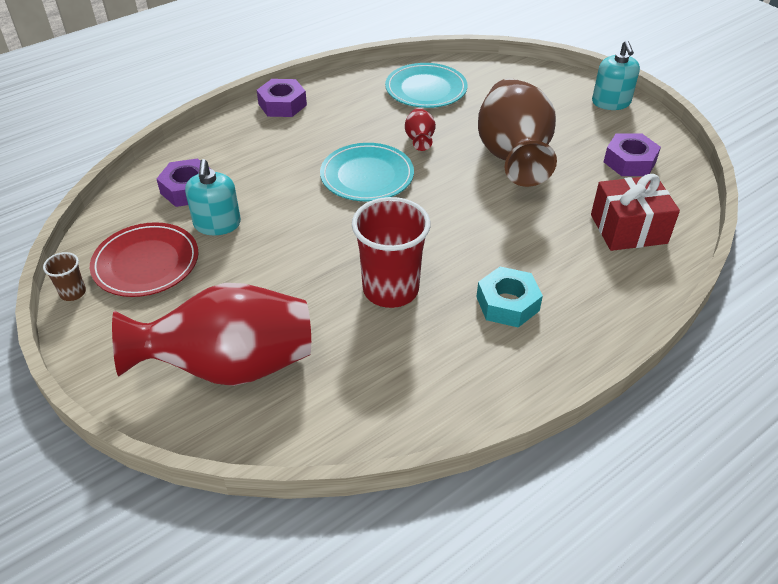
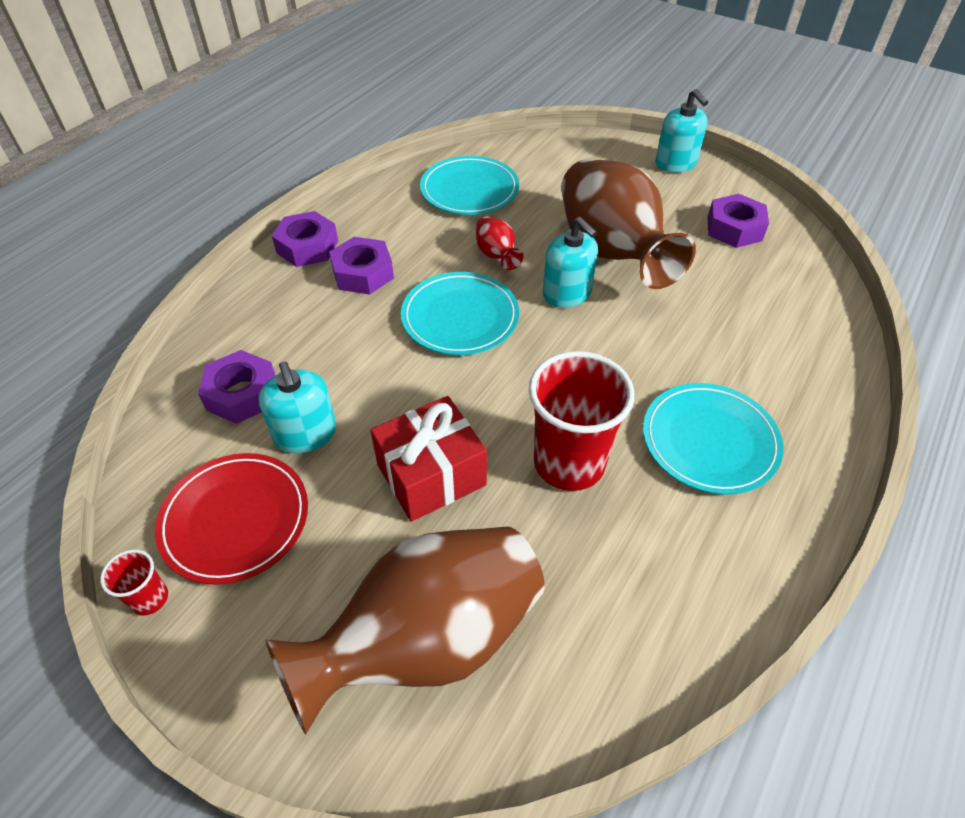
camera: 20 degrees left, 5 degrees up
(73, 293) = (149, 598): brown cup -> red cup
(230, 367) = (426, 641): red vase -> brown vase
(312, 131) = (363, 273): none -> purple nut
(459, 178) = (567, 293): none -> turquoise soap dispenser
(507, 303) = (709, 441): turquoise nut -> turquoise plate
(628, 229) = (779, 309): red gift -> red gift (431, 475)

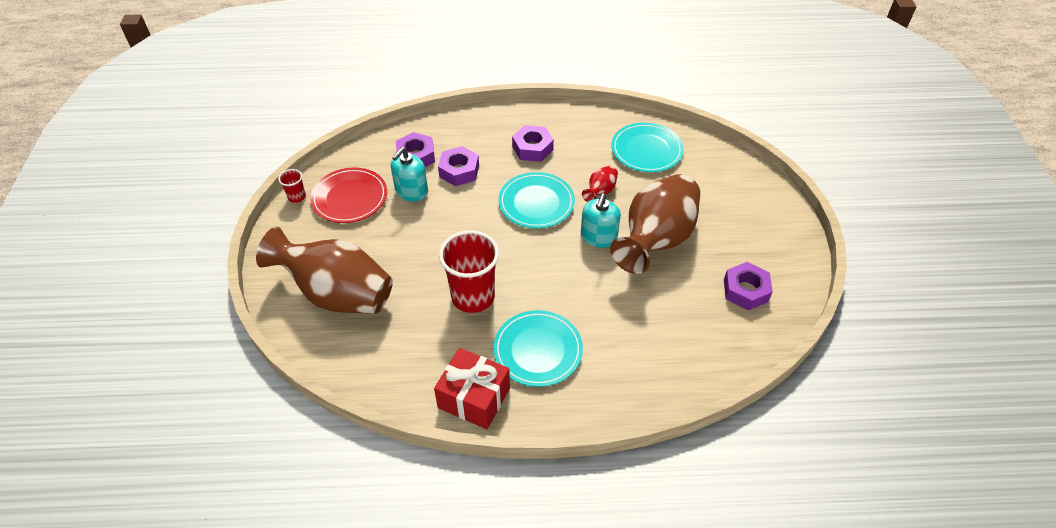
camera: 55 degrees right, 0 degrees up
(307, 247) = (531, 117): purple nut -> purple nut (459, 171)
(431, 475) = (424, 248): red gift -> red gift (474, 398)
(675, 163) = (787, 231): turquoise soap dispenser -> none

